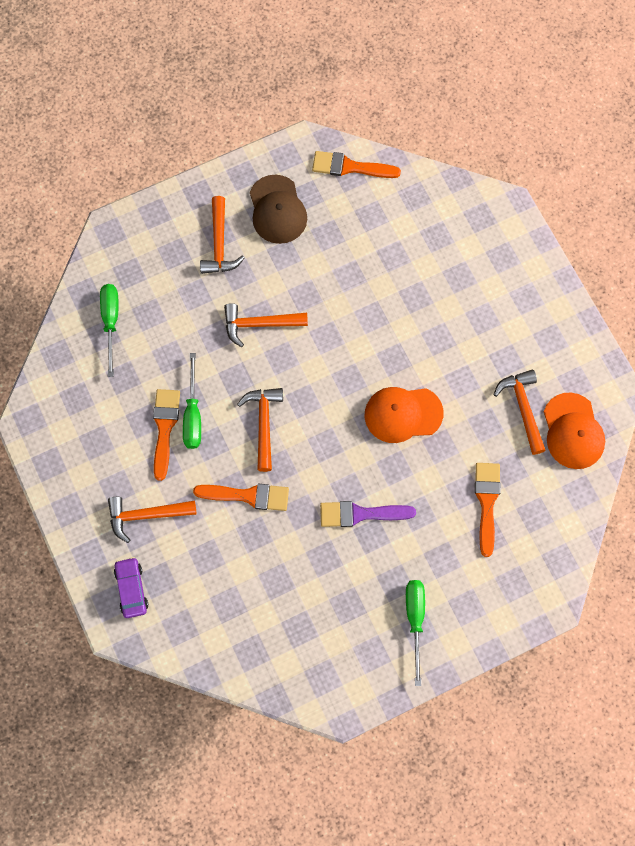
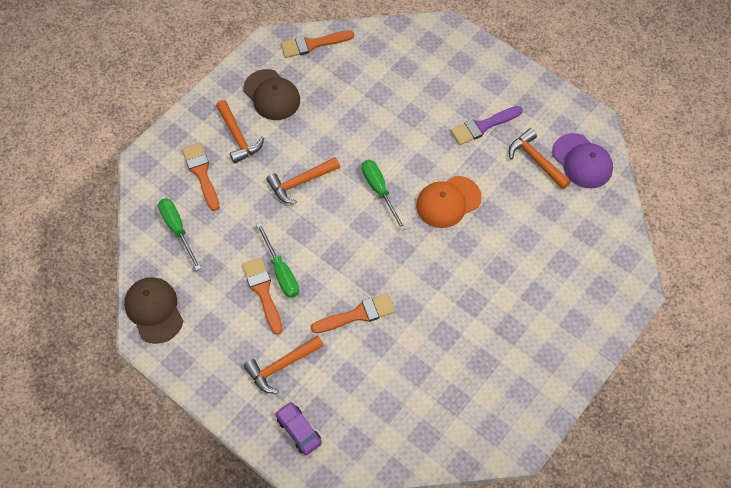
camera: 25 degrees left, 10 degrees down
(49, 400) = (154, 310): none -> brown cap
(263, 424) = (342, 255): orange hammer -> none
(360, 514) = (455, 289): purple brush -> purple brush (483, 126)
(415, 620) = (542, 351): green screwdriver -> green screwdriver (379, 191)
(487, 502) = (547, 239): orange brush -> orange brush (201, 173)
(573, 431) = (582, 161): orange cap -> purple cap

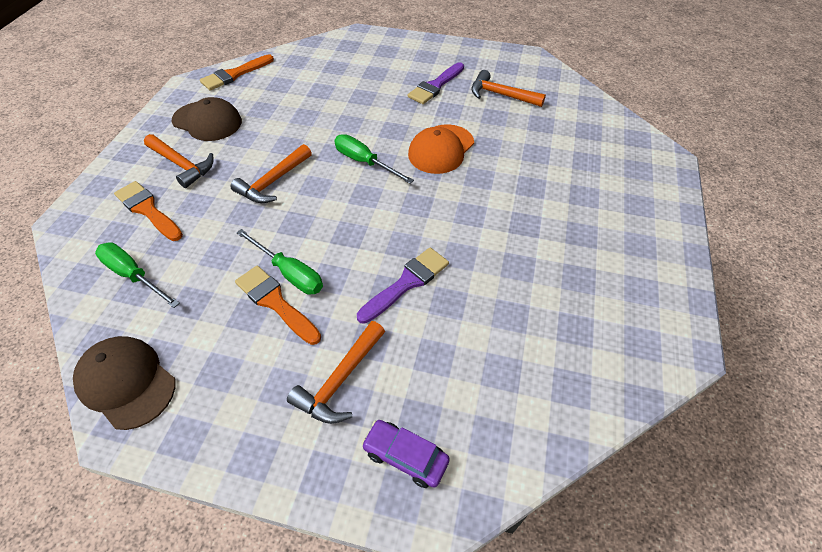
camera: 25 degrees left, 10 degrees down
(358, 314) = (407, 283): orange brush -> purple brush
(582, 161) = (541, 84): purple cap -> none

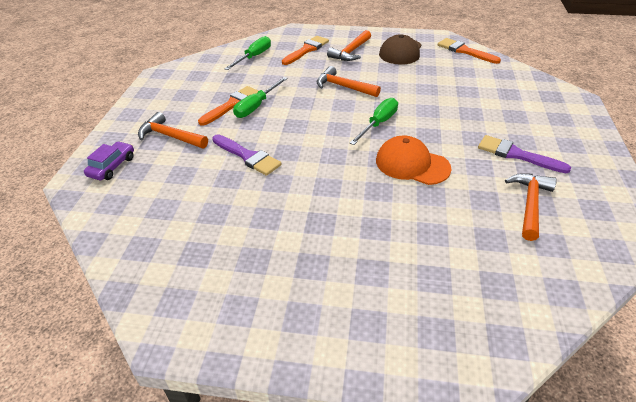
camera: 85 degrees right, 10 degrees down
(126, 382) = (183, 70): brown cap -> none

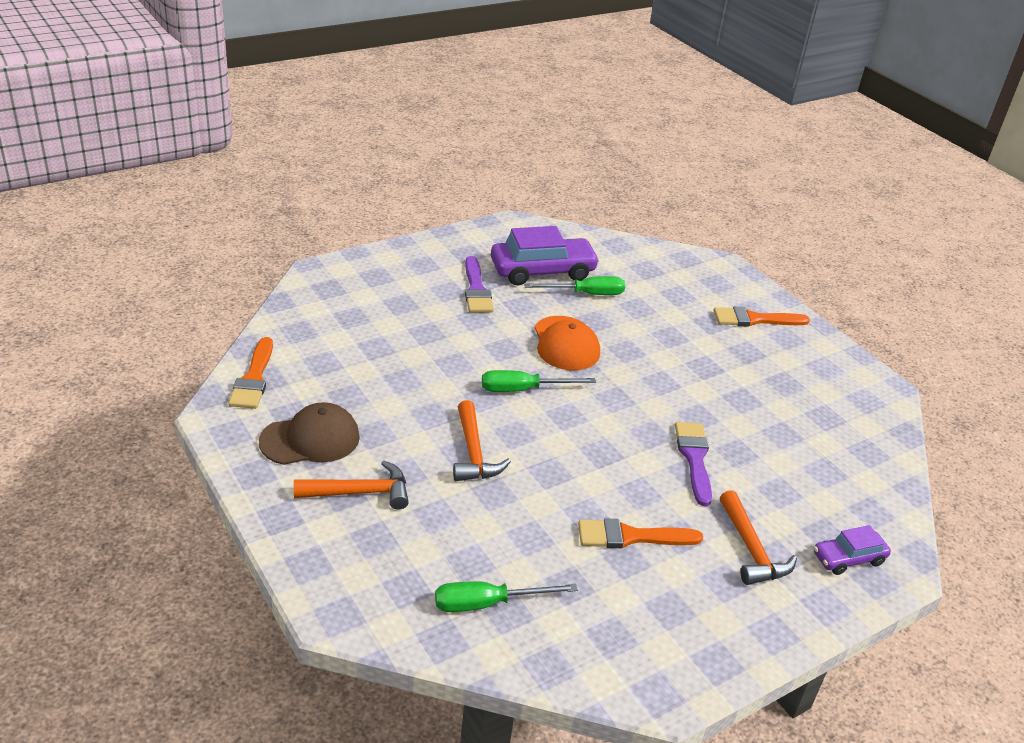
camera: 135 degrees left, 5 degrees down
(256, 106) = (606, 510): green screwdriver -> green screwdriver (586, 294)
(306, 50) = (400, 549): orange brush -> orange brush (754, 319)
(530, 204) = (542, 271): orange hammer -> purple car

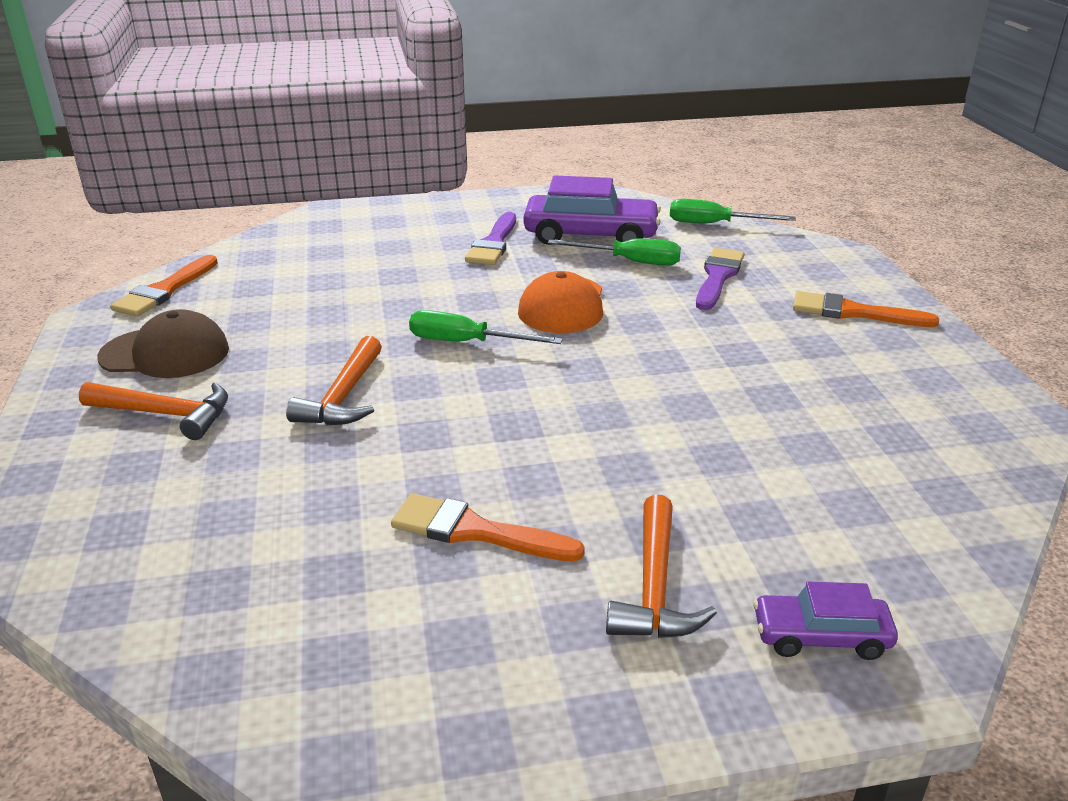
camera: 25 degrees right, 5 degrees down
(487, 603) = (199, 571): green screwdriver -> green screwdriver (714, 224)
(694, 458) = (647, 453): purple brush -> purple brush (718, 277)

